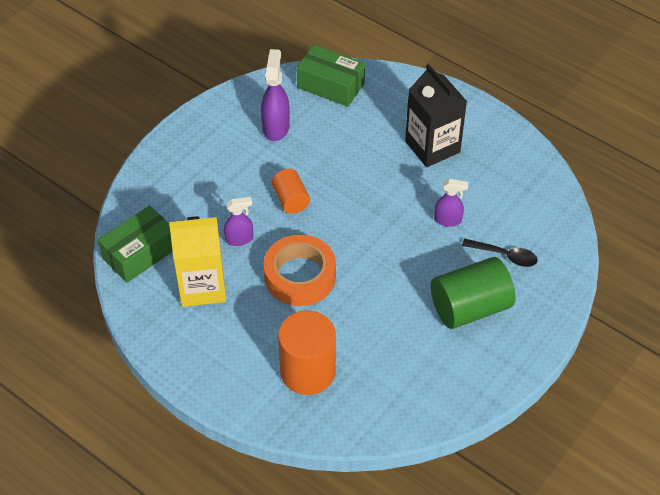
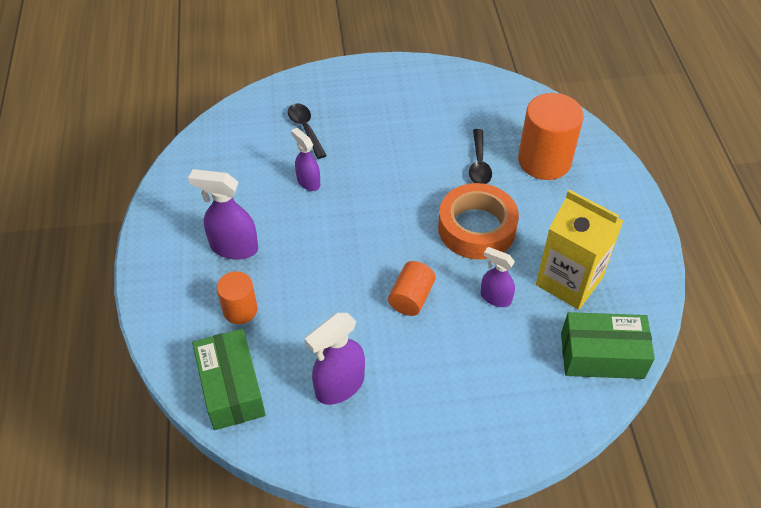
camera: 135 degrees left, 0 degrees up
(352, 328) = (479, 164): none -> black spoon
(379, 120) = (240, 310): none -> orange cylinder
(432, 147) = (233, 247): black carton -> purple spray bottle
(470, 307) = (377, 117): green cylinder -> none

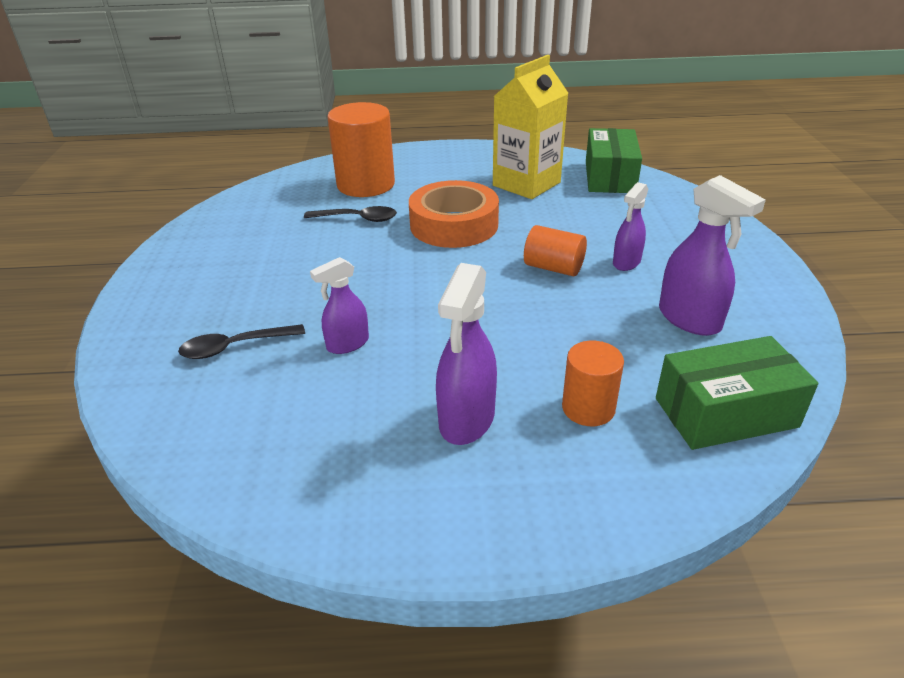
camera: 85 degrees left, 15 degrees down
(495, 297) = (549, 220): purple spray bottle -> purple spray bottle (626, 262)

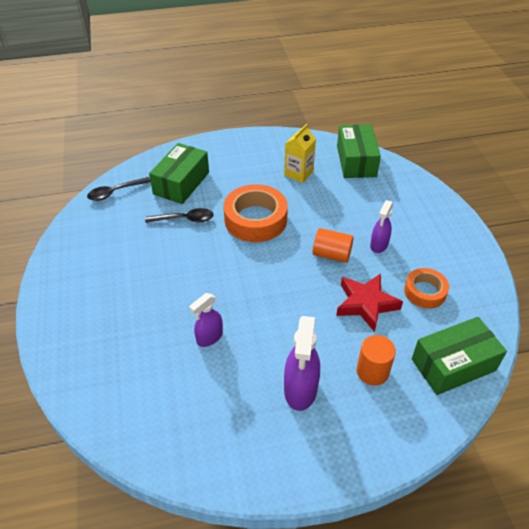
camera: 10 degrees left, 10 degrees up
(235, 347) = (134, 348): black spoon -> black spoon (115, 192)
(366, 185) = (181, 183): orange cylinder -> green box
(526, 184) = (298, 173): yellow carton -> yellow carton, size x0.61
(594, 326) = (366, 304): none -> red star
(689, 319) = (425, 292): purple spray bottle -> orange tape

